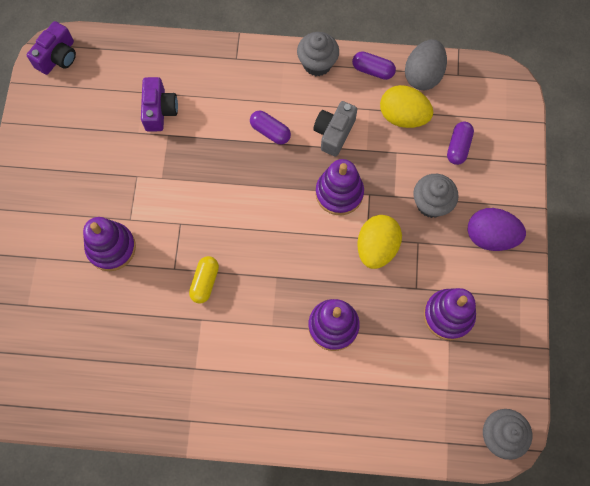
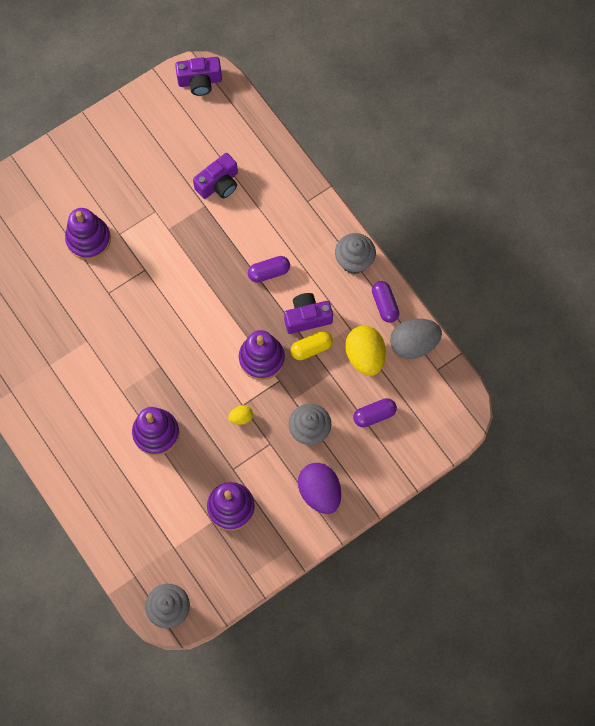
camera: 50 degrees right, 0 degrees up
(205, 282) = (116, 321): yellow capsule -> yellow capsule (311, 348)
(270, 131) = (269, 272): purple capsule -> purple capsule turned 75 degrees clockwise
(334, 133) = (307, 317): grey camera -> purple camera
(376, 247) = (241, 417): yellow egg -> yellow egg, size x0.48

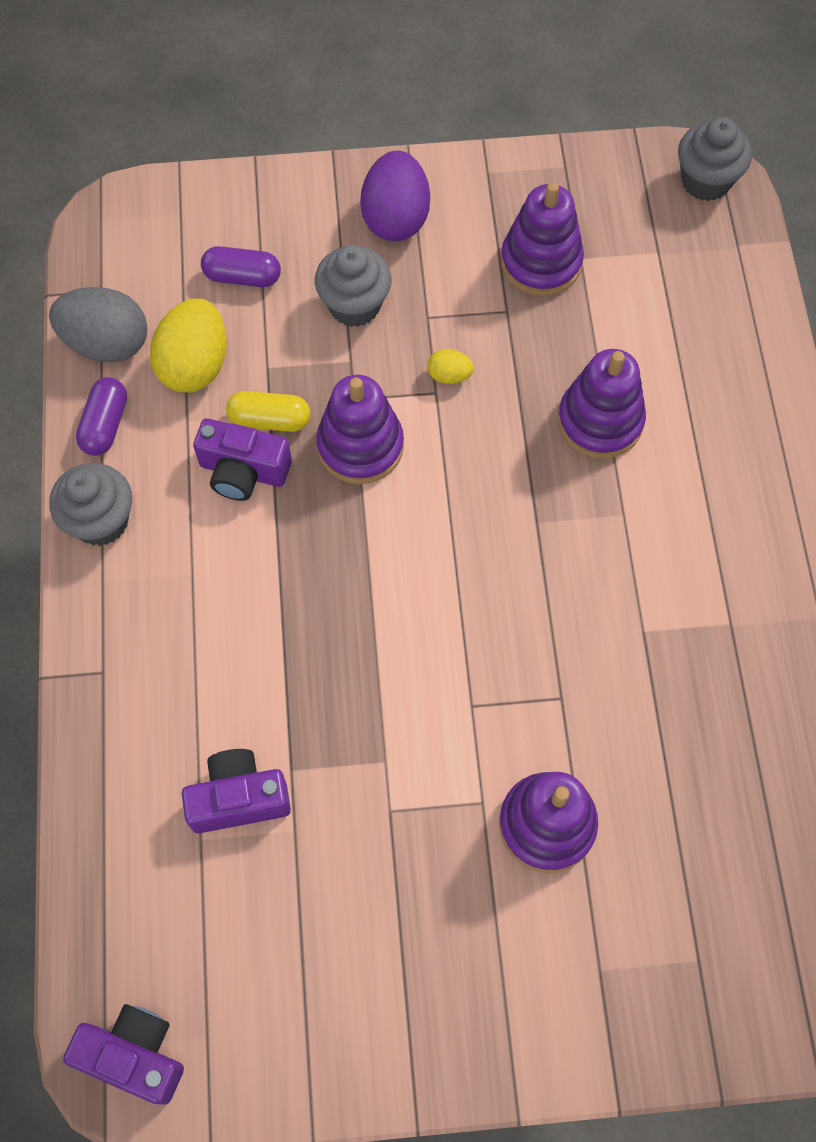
camera: 150 degrees left, 5 degrees down
(269, 272) = (256, 580): purple capsule -> none

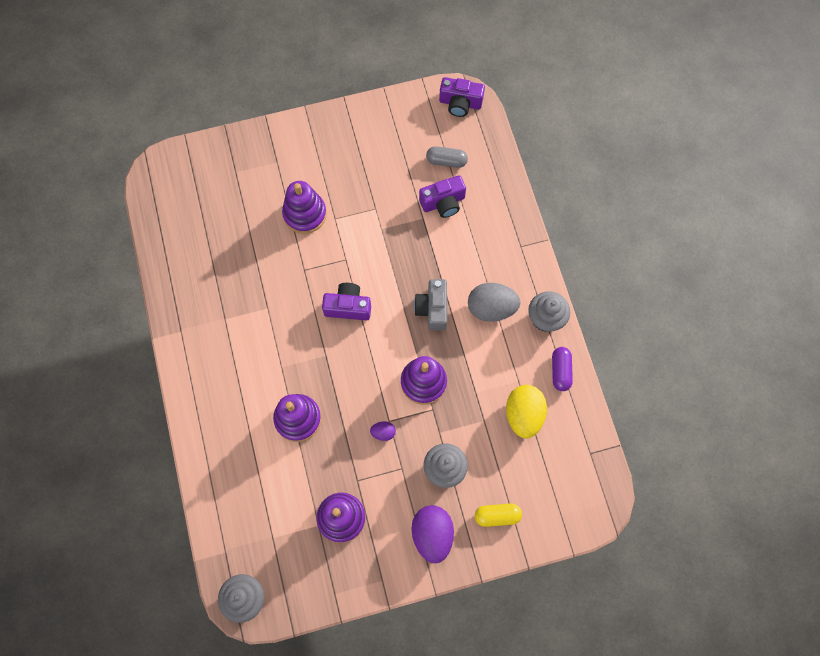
camera: 170 degrees right, 5 degrees up
(107, 343) = (575, 420): grey egg -> grey egg (491, 308)
(207, 900) = (446, 161): none -> grey capsule
(242, 276) = (512, 477): purple capsule -> none
(243, 471) = (481, 357): purple camera -> purple camera (348, 307)
(270, 420) = (474, 389): yellow capsule -> yellow capsule (497, 516)
(313, 575) = (432, 309): none -> grey camera
(449, 375) = (383, 432): yellow egg -> purple egg

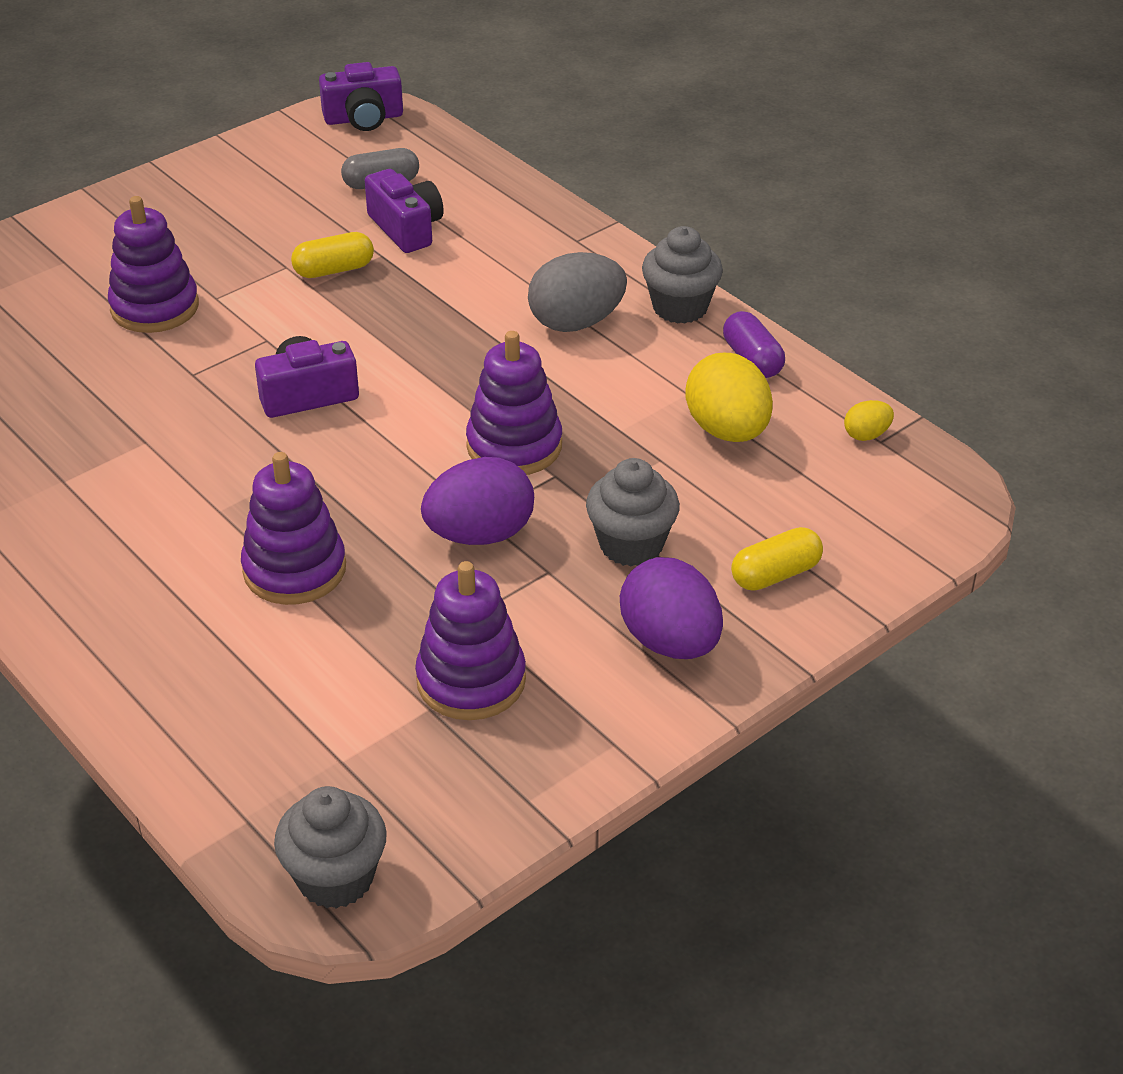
camera: 25 degrees left, 30 degrees down
(383, 432) = (480, 534): purple egg -> purple egg, size x2.10
(396, 220) = (334, 270): none -> yellow capsule
(432, 309) = (470, 352): grey camera -> none
(443, 203) = (406, 228): purple camera -> purple camera turned 75 degrees counterclockwise
(585, 446) = (866, 435): none -> yellow egg

